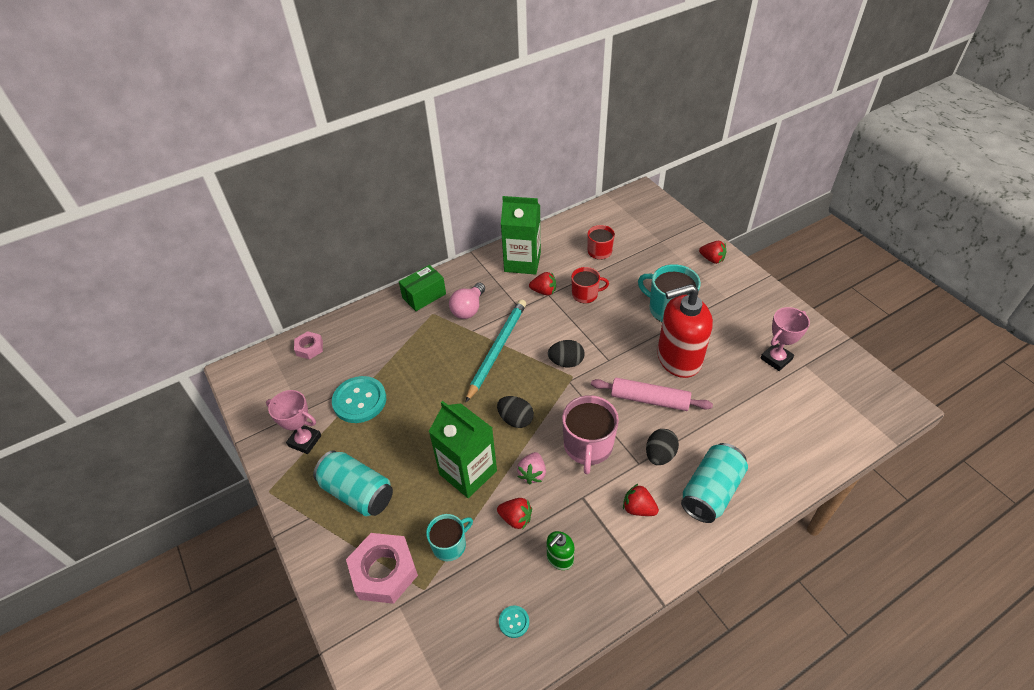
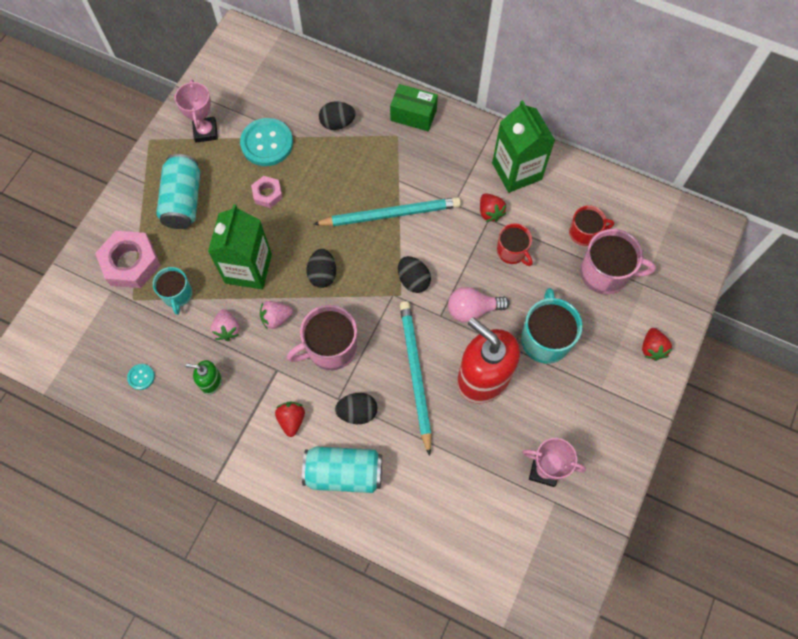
camera: 55 degrees right, 20 degrees up
(309, 348) = (295, 68): pink nut -> pink nut (267, 194)
(387, 344) = (337, 123): none -> black egg
(450, 545) = (177, 295): turquoise mug -> turquoise mug turned 60 degrees clockwise
(468, 309) = (423, 161): pink light bulb -> pink light bulb (472, 310)
(516, 518) = (227, 329): red strawberry -> pink strawberry
(639, 255) = (605, 273): none -> pink mug
(649, 399) = (415, 374): pink rolling pin -> turquoise pencil

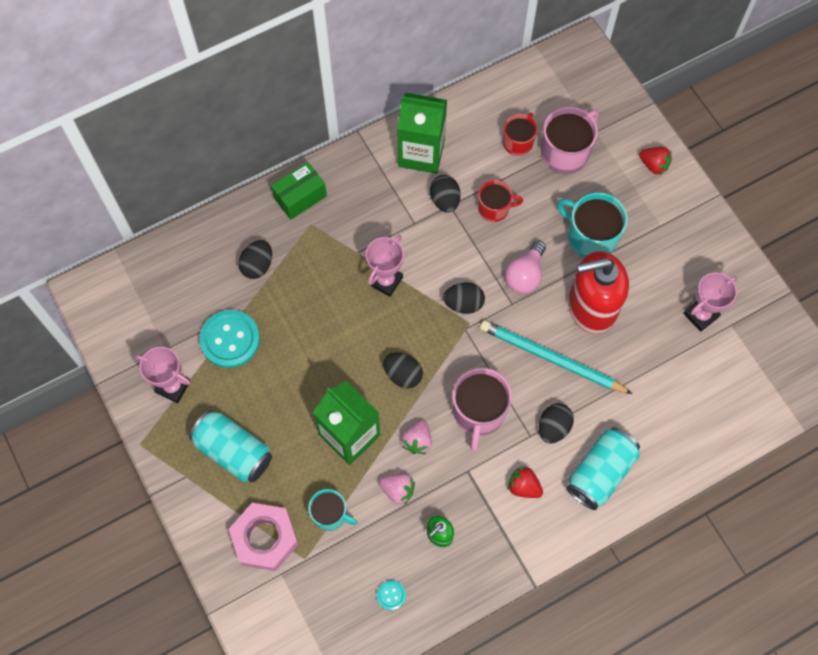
camera: 55 degrees left, 0 degrees up
(267, 194) = (285, 372): pink nut -> none
(390, 214) = (385, 281): turquoise pencil -> pink trophy
(490, 212) = (445, 200): red strawberry -> black egg

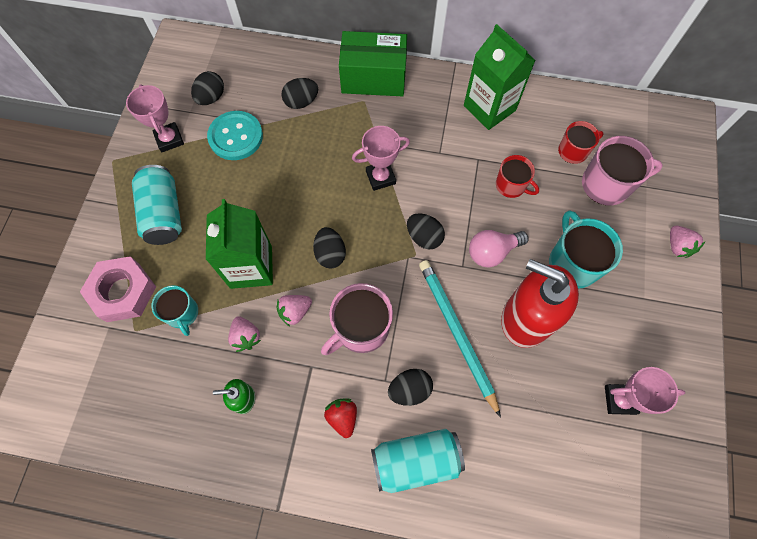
camera: 40 degrees right, 0 degrees up
(300, 197) = (373, 78): green box -> green box, size x1.53
(391, 595) = (165, 414): turquoise button -> none
(445, 200) = (477, 153): black egg -> black egg (211, 98)
(653, 165) = (677, 246): red strawberry -> pink strawberry

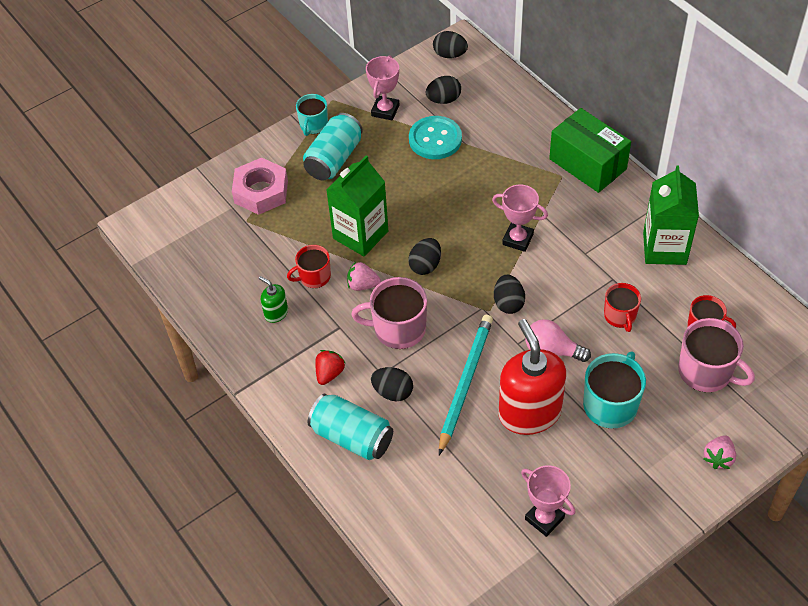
camera: 45 degrees right, 15 degrees down
(182, 313) = (286, 232): turquoise mug -> turquoise mug (313, 125)
(246, 337) = (314, 277): pink strawberry -> red mug
(301, 102) = (510, 145): black egg -> black egg (450, 55)

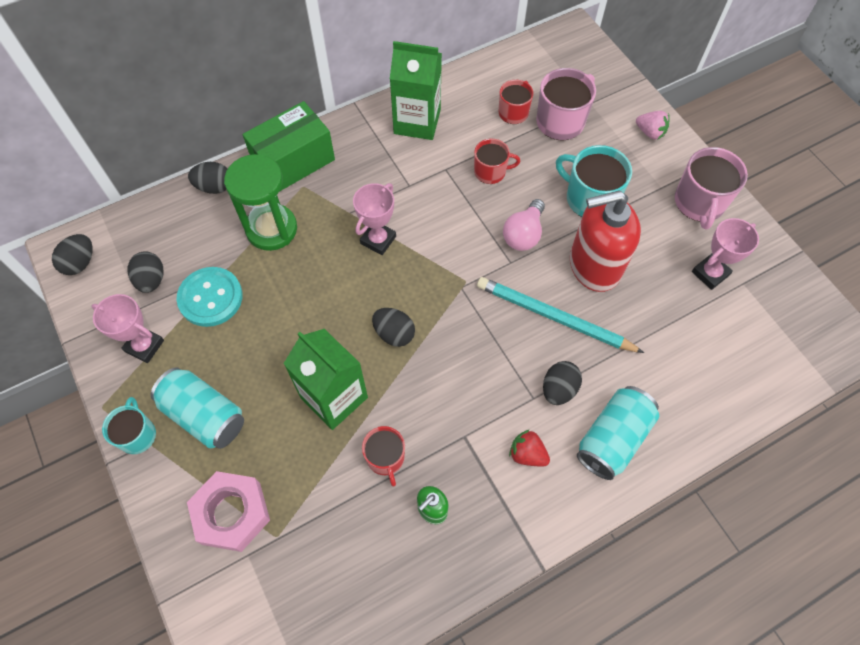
camera: 85 degrees left, 10 degrees up
(313, 125) = (137, 435): turquoise mug -> turquoise mug turned 120 degrees counterclockwise
(362, 285) = (409, 403): pink strawberry -> none
(398, 329) = (476, 373): pink mug -> pink mug (699, 203)
(508, 303) = (459, 262): black egg -> black egg (214, 187)
(510, 163) = (271, 229): none -> green hourglass

